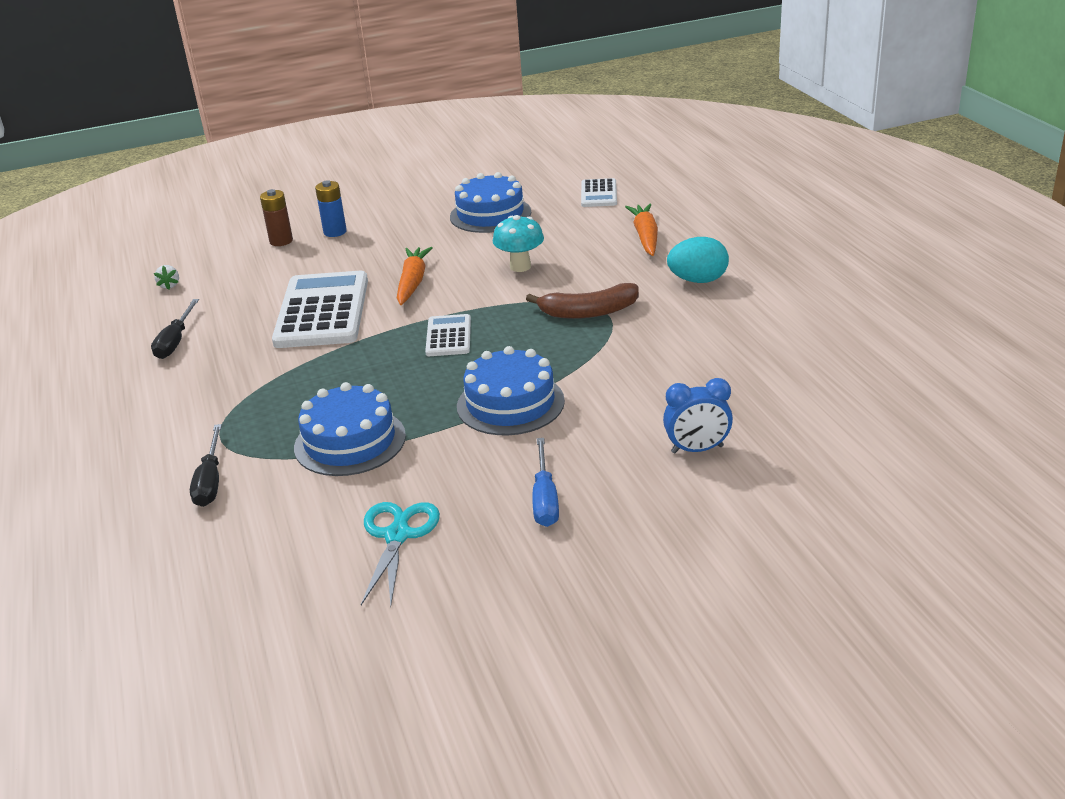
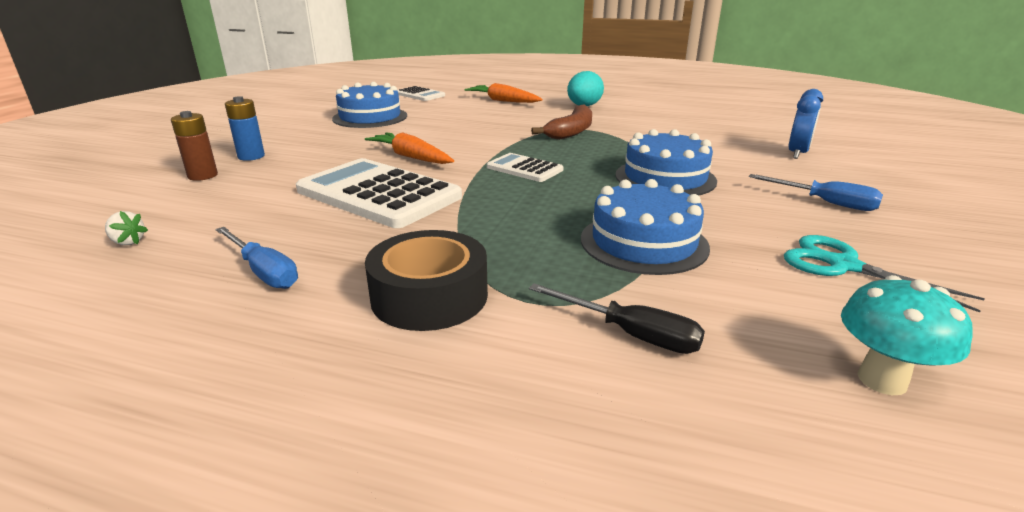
camera: 55 degrees left, 5 degrees down
(175, 341) = (263, 272): black screwdriver -> blue screwdriver
(195, 402) = (429, 296): none -> black tape
(520, 267) = (467, 129): turquoise mushroom -> turquoise mushroom (882, 380)

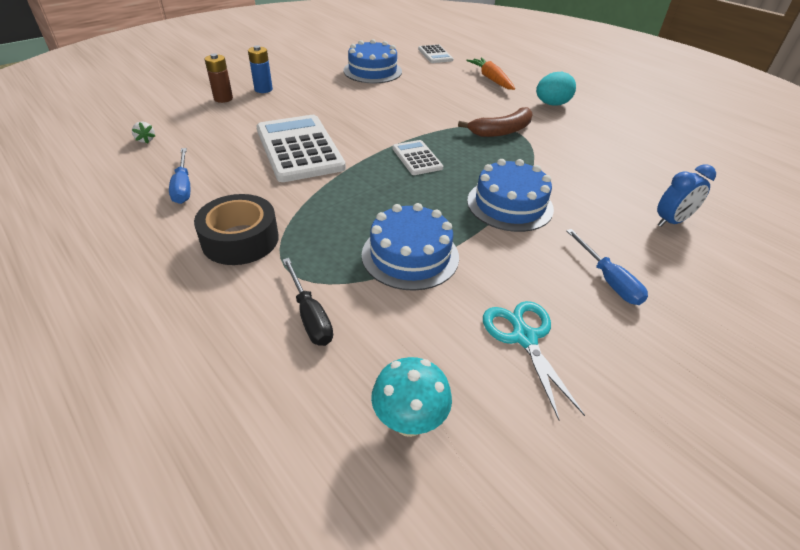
camera: 30 degrees right, 15 degrees up
(411, 157) = (355, 121): orange carrot -> none

